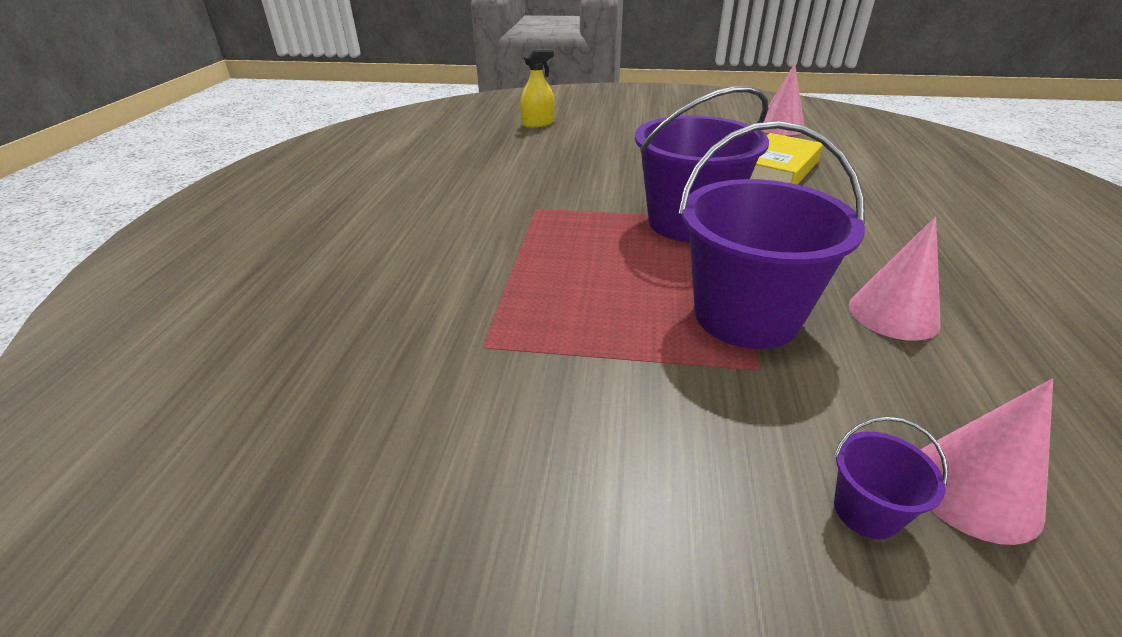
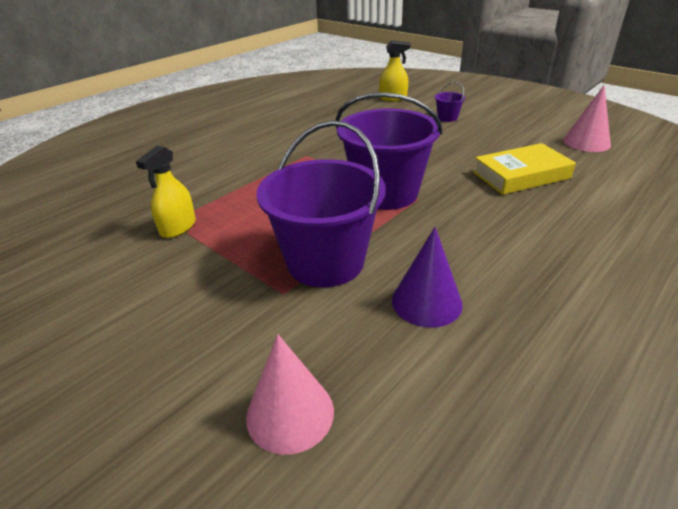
camera: 35 degrees right, 0 degrees up
(507, 349) = (178, 227): none -> yellow spray bottle
(866, 511) = (215, 386): purple bucket -> purple bucket (447, 118)
(893, 314) = (426, 302): pink cone -> purple cone

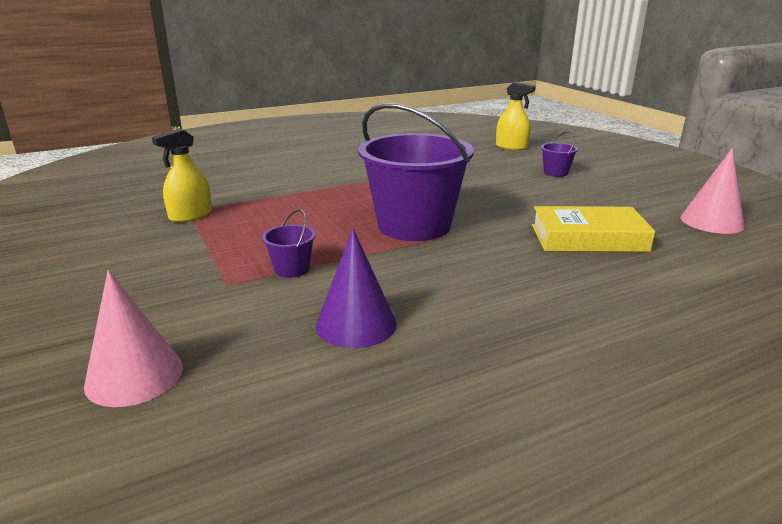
camera: 20 degrees right, 10 degrees down
(325, 262) = (291, 269): purple bucket -> purple bucket, size x0.41

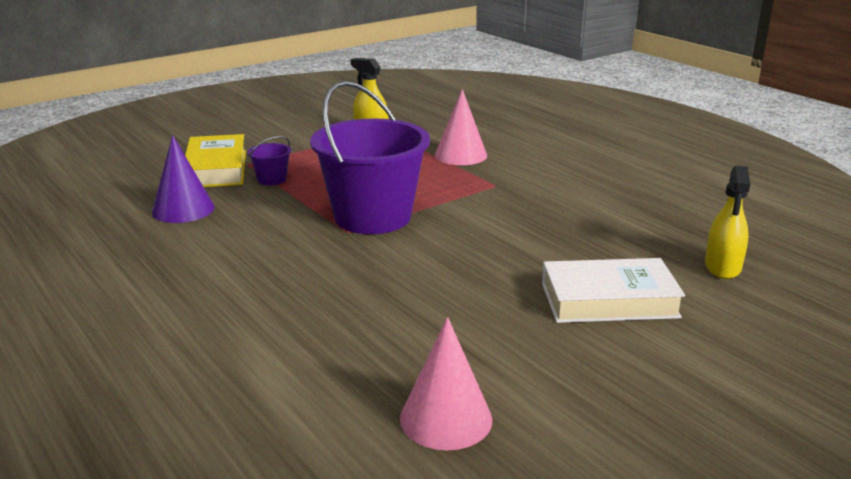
camera: 80 degrees right, 0 degrees up
(134, 375) = (137, 161): pink cone -> pink cone (461, 155)
(555, 173) = (609, 300): purple bucket -> white book
(588, 238) = (360, 311): yellow book -> yellow book (216, 169)

